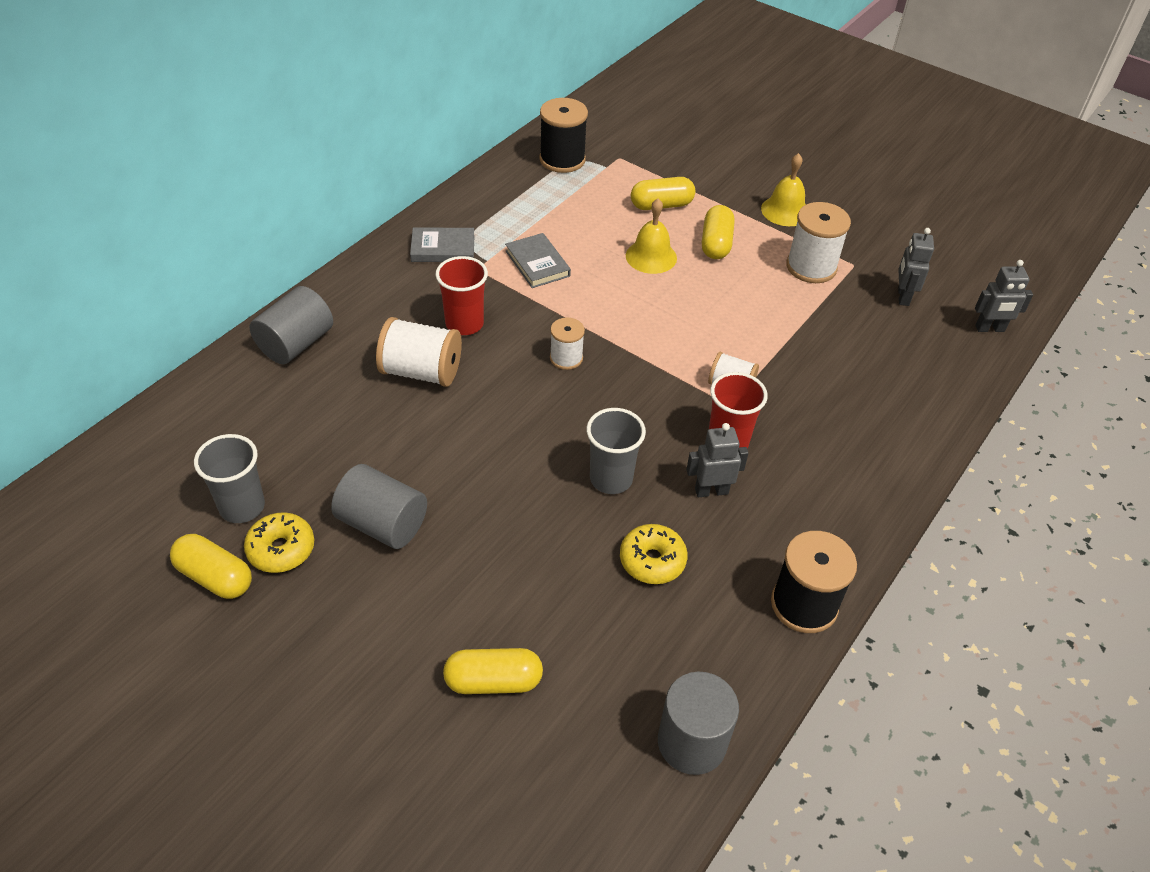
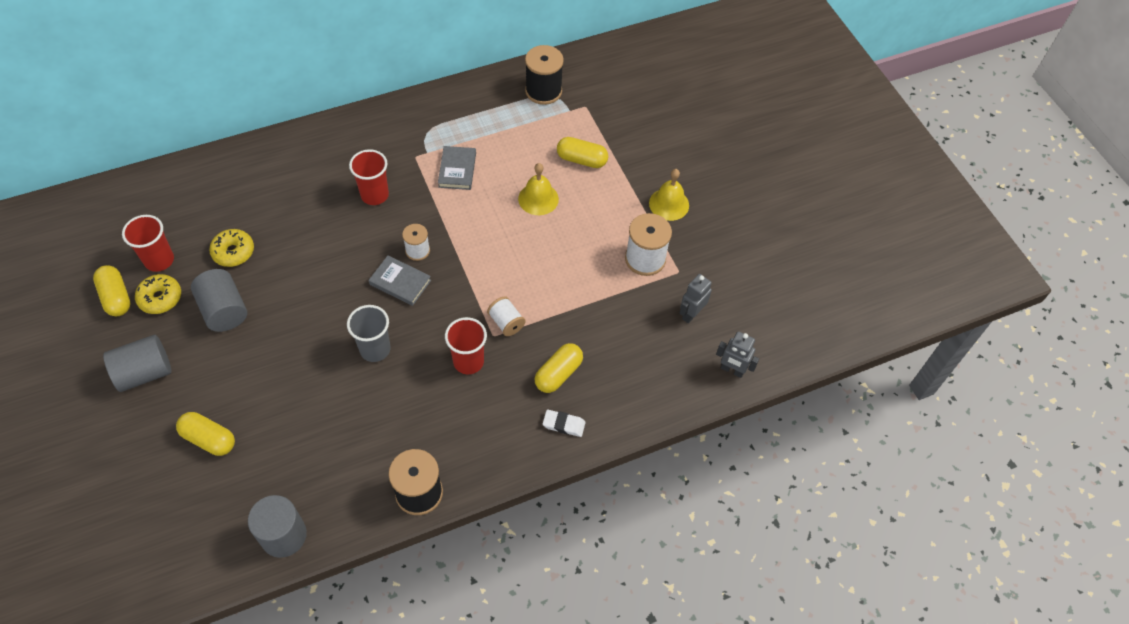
camera: 30 degrees right, 10 degrees up
(242, 507) = (159, 260): grey cup -> red cup
(296, 344) = (265, 162): grey cylinder -> grey cylinder (144, 372)
(421, 372) = (322, 218): white spool -> none
(443, 248) = (406, 130): grey book -> grey book (400, 282)
(652, 561) = (354, 415): yellow donut -> yellow donut (233, 252)
(711, 491) = (428, 389): grey robot -> none
(716, 243) = (593, 209): yellow capsule -> yellow capsule (558, 374)
(886, 455) = (564, 424): none -> white eraser

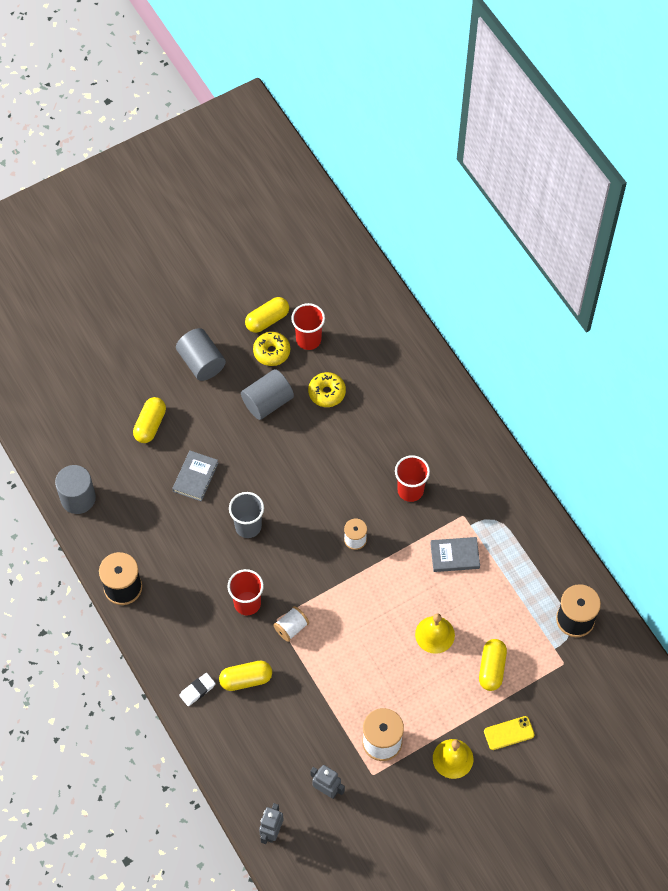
camera: 85 degrees right, 5 degrees up
(400, 282) = (318, 532): grey book -> grey book (195, 477)
(558, 374) = (246, 679): yellow capsule -> yellow capsule turned 45 degrees counterclockwise
(564, 424) = (197, 690): white eraser -> white eraser turned 45 degrees clockwise
(648, 157) = (509, 733): none -> yellow phone

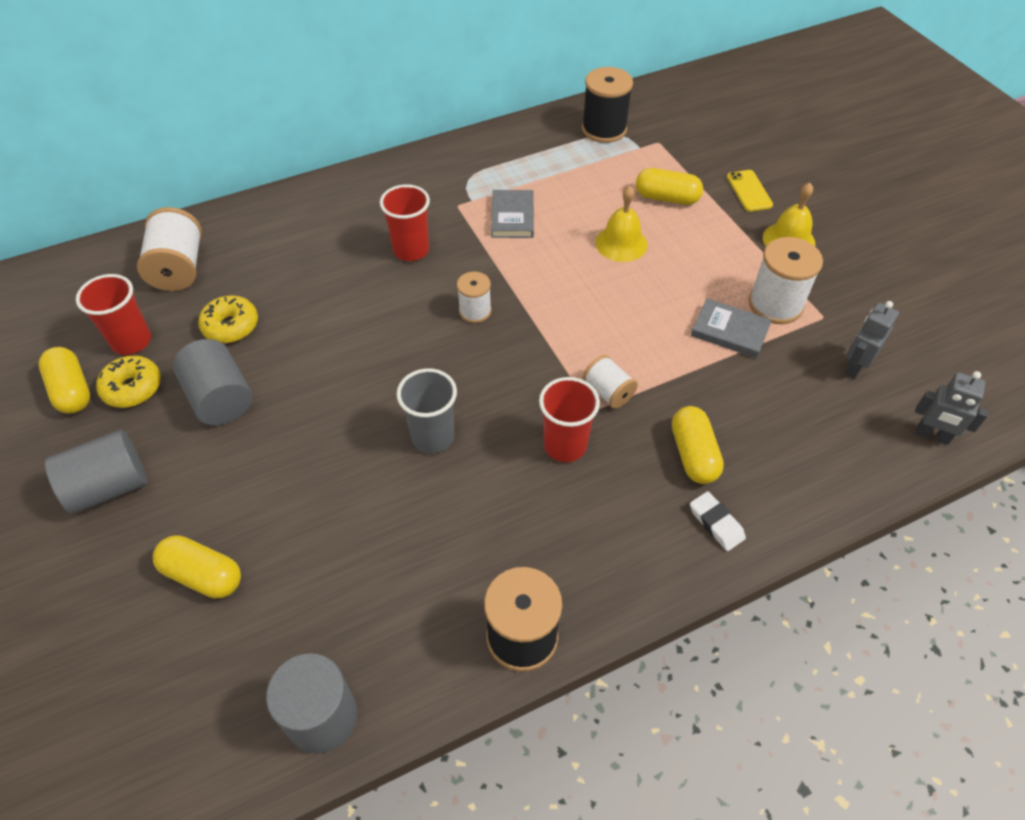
camera: 85 degrees left, 10 degrees down
(195, 477) = (327, 507): grey book -> grey book (730, 331)
(376, 347) = (179, 268): none -> white spool

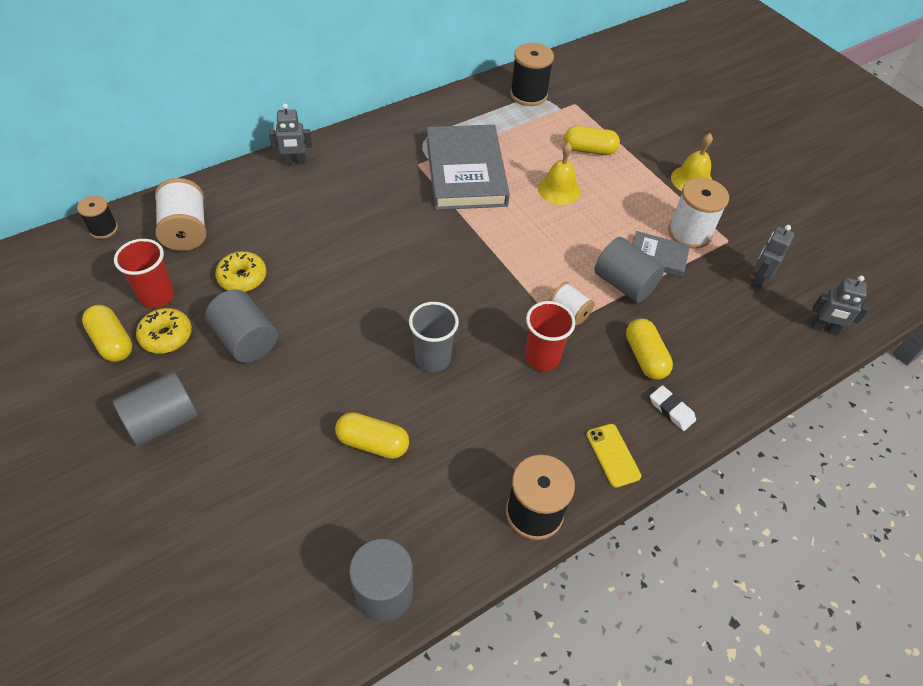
camera: 10 degrees left, 0 degrees up
(89, 261) = (103, 229): none -> black spool
(203, 575) = (261, 488): yellow capsule -> yellow capsule (373, 443)
(316, 196) = (295, 162): none -> grey robot
(411, 250) = (385, 204): red cup -> none
(475, 311) = (449, 252): white spool -> none
(512, 217) = (466, 172): grey book -> grey book, size x2.04
(682, 362) = (624, 284): none -> grey cylinder
(749, 191) = (654, 141): yellow phone -> yellow phone (613, 455)

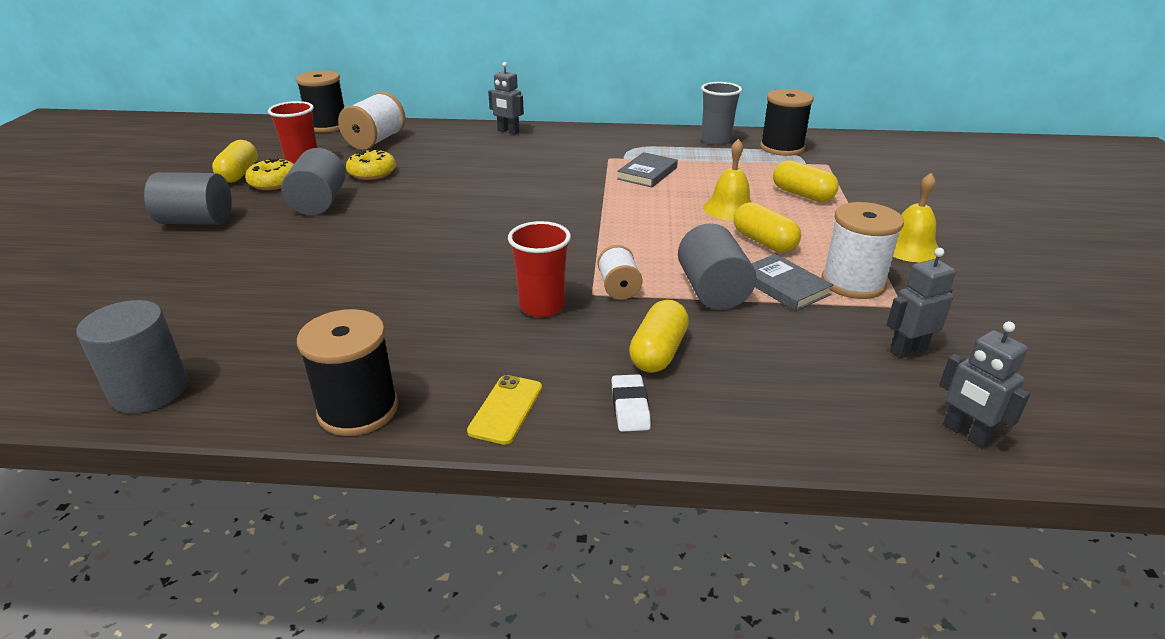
camera: 40 degrees right, 20 degrees down
(103, 229) = (327, 125): black spool -> black spool, size x1.68
(373, 443) = (305, 294): yellow capsule -> yellow capsule (764, 242)
(433, 358) = (439, 266): grey cup -> grey cup (716, 140)
(466, 172) = (647, 173): grey book -> grey book, size x0.49

